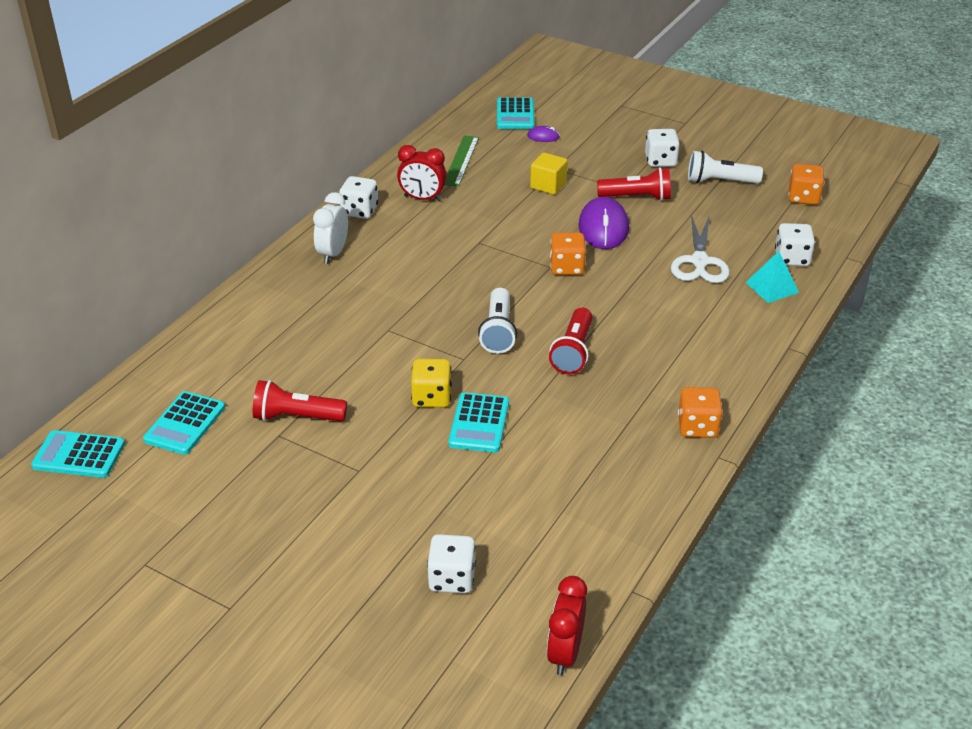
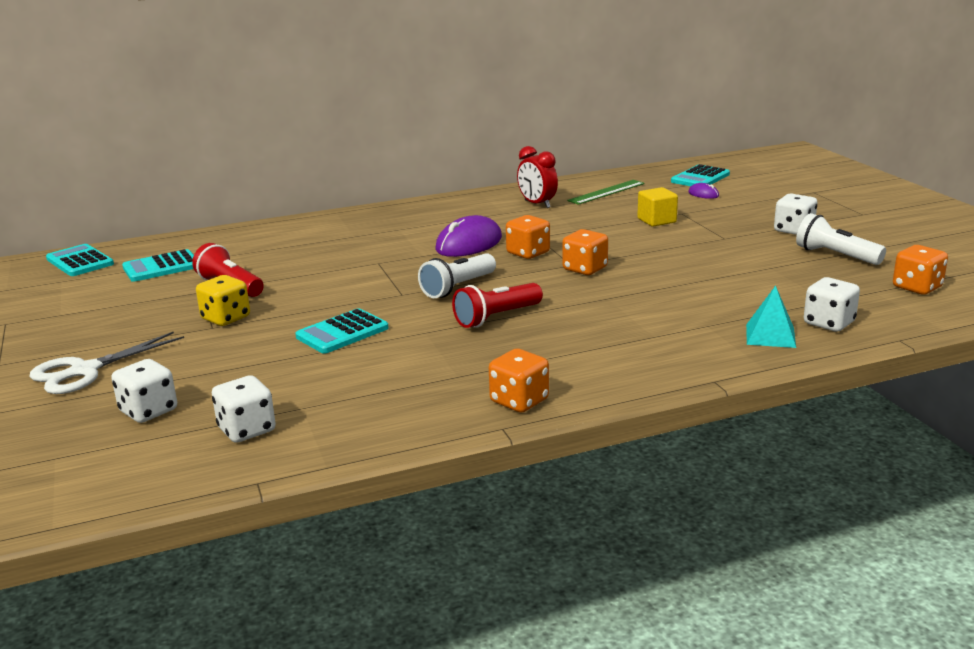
camera: 40 degrees right, 15 degrees down
(333, 253) = (416, 215): white clock -> none
(359, 211) = (477, 199): white dice -> white dice (247, 430)
(431, 397) = (337, 307): yellow dice -> yellow dice (226, 318)
(498, 266) = (528, 253): none -> orange dice
(565, 653) = (130, 495): red clock -> none
(603, 227) = (662, 255): purple mouse -> purple mouse (468, 244)
(636, 197) = (729, 245): red flashlight -> none
(699, 262) = (720, 298): white scissors -> white scissors (85, 371)

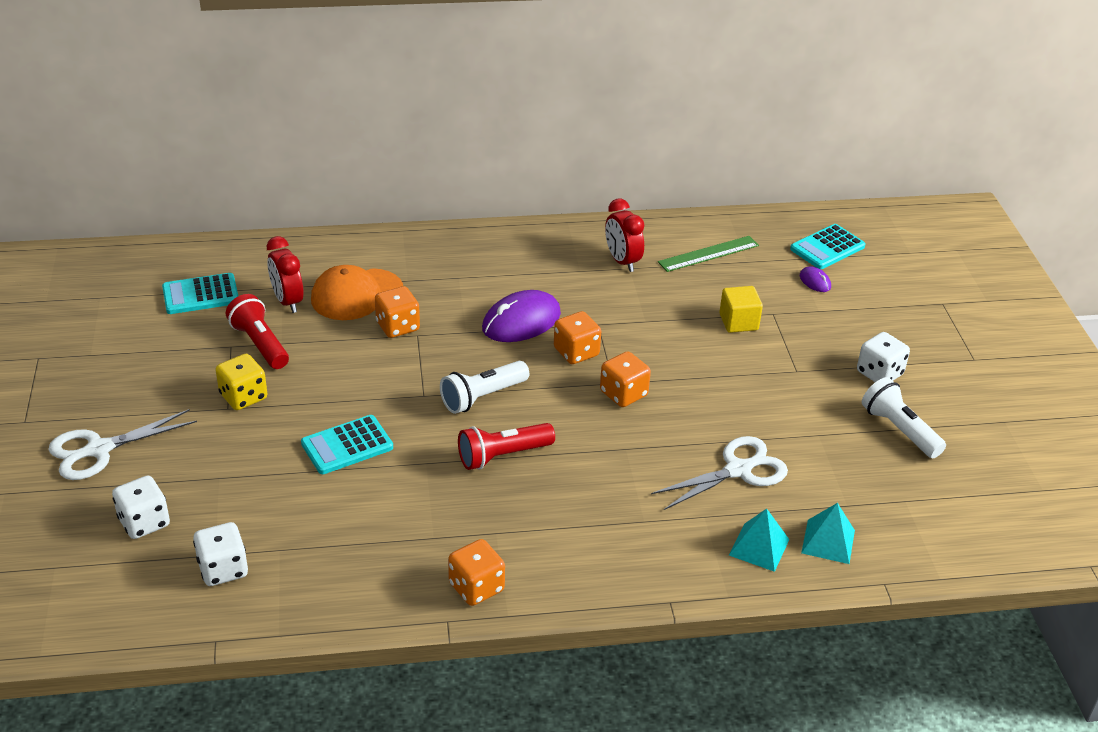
camera: 10 degrees right, 15 degrees up
(80, 261) = (123, 267): turquoise calculator -> none
(247, 260) = (288, 301): none -> red clock
(311, 249) = (356, 295): none -> orange cap
(717, 295) = (738, 470): none -> white scissors
(829, 323) = (828, 541): white dice -> turquoise pyramid
(917, 287) = (953, 504): orange dice -> orange dice (397, 326)

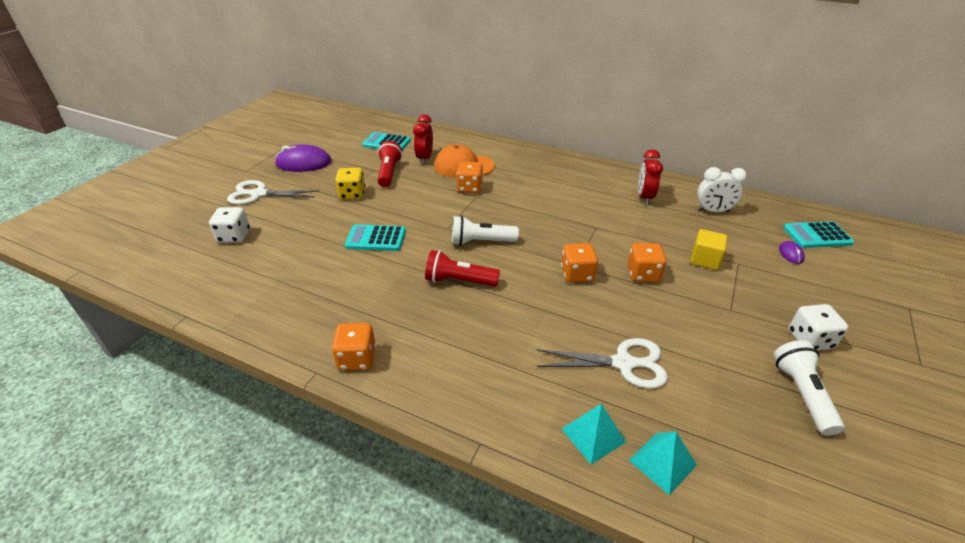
camera: 35 degrees right, 0 degrees up
(223, 569) = (238, 277): white dice -> none
(521, 321) = (546, 209): purple mouse -> purple mouse (304, 163)
(576, 352) = (566, 238): orange dice -> orange dice (643, 274)
(708, 254) = (713, 211): green ruler -> white clock

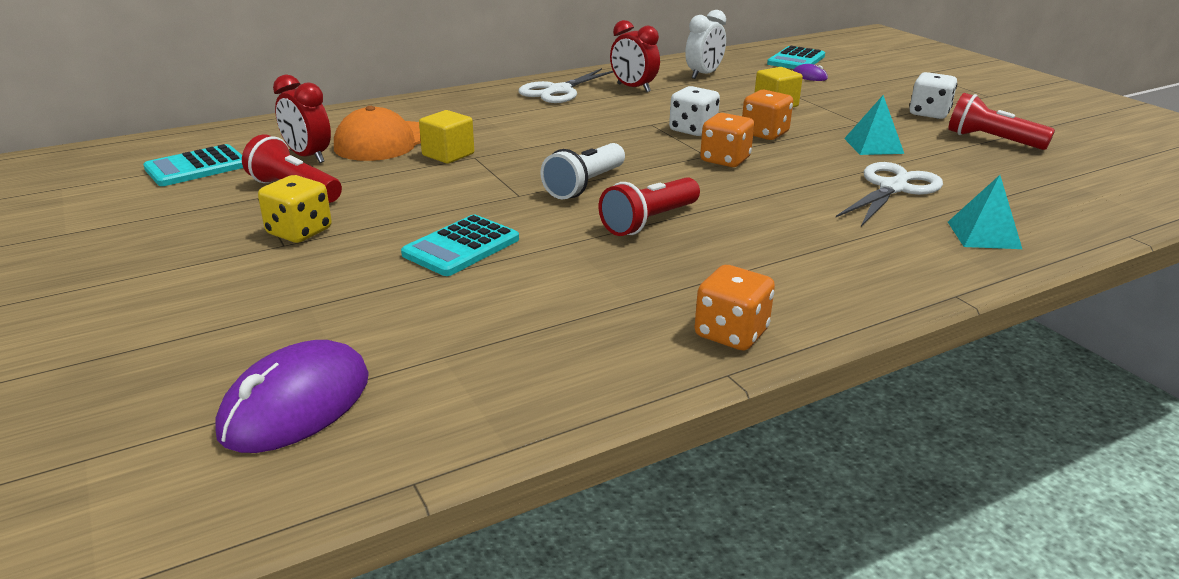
camera: 55 degrees left, 10 degrees down
(234, 236) = (220, 372): white dice -> white dice (692, 130)
(259, 194) = (113, 313): white scissors -> white scissors (559, 91)
(304, 163) = (97, 246): purple mouse -> purple mouse (296, 404)
(470, 188) = (448, 155): orange dice -> yellow cube
(662, 462) = (1038, 218): turquoise pyramid -> turquoise pyramid (873, 146)
(802, 394) = (992, 140): white flashlight -> red flashlight

